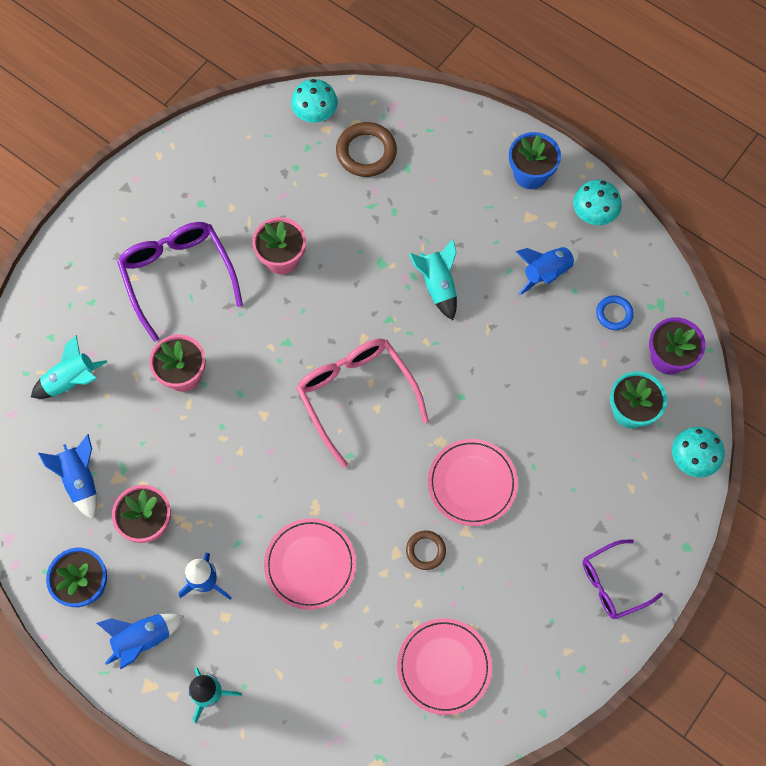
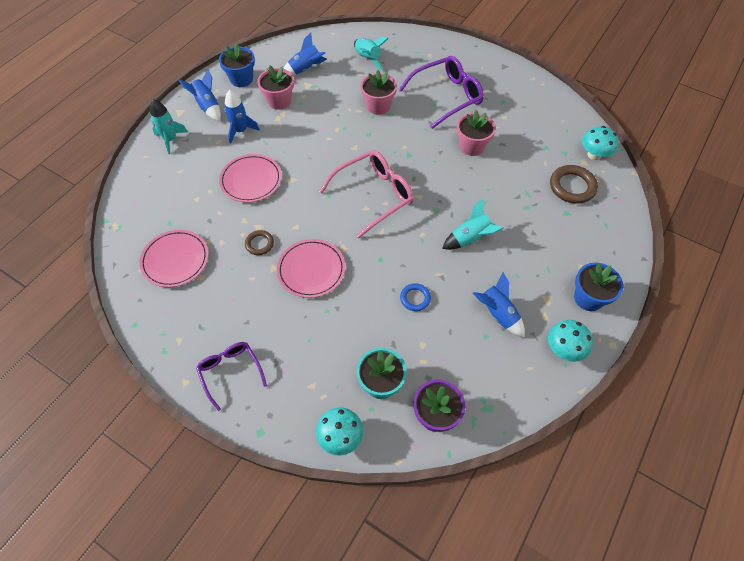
camera: 85 degrees right, 10 degrees down
(614, 314) = (470, 368): blue ring -> blue ring (415, 298)

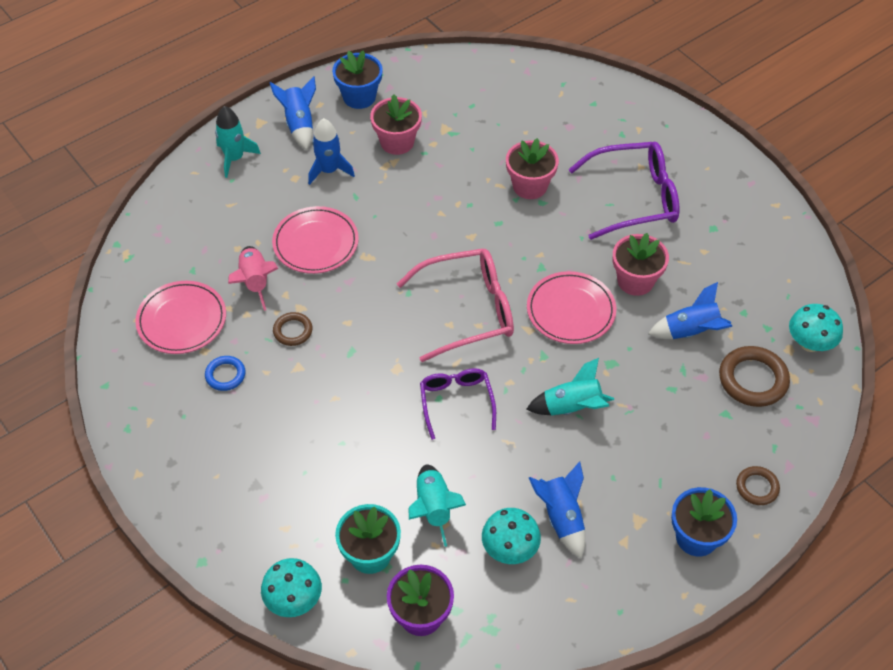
camera: 20 degrees right, 5 degrees down
(219, 218) = (255, 282): none -> pink rocket
(230, 371) = (195, 478): purple glasses -> purple glasses (456, 401)
(305, 69) = (452, 105): blue rocket -> blue rocket (691, 332)
(311, 270) = (344, 384): pink plate -> pink plate (571, 310)
(367, 58) = (546, 111): turquoise rocket -> turquoise rocket (433, 508)
(415, 298) = (461, 463): blue ring -> blue ring (225, 375)
(564, 349) = (628, 591): turquoise mushroom -> turquoise mushroom (510, 549)
(608, 253) = (757, 487): none -> brown ring

